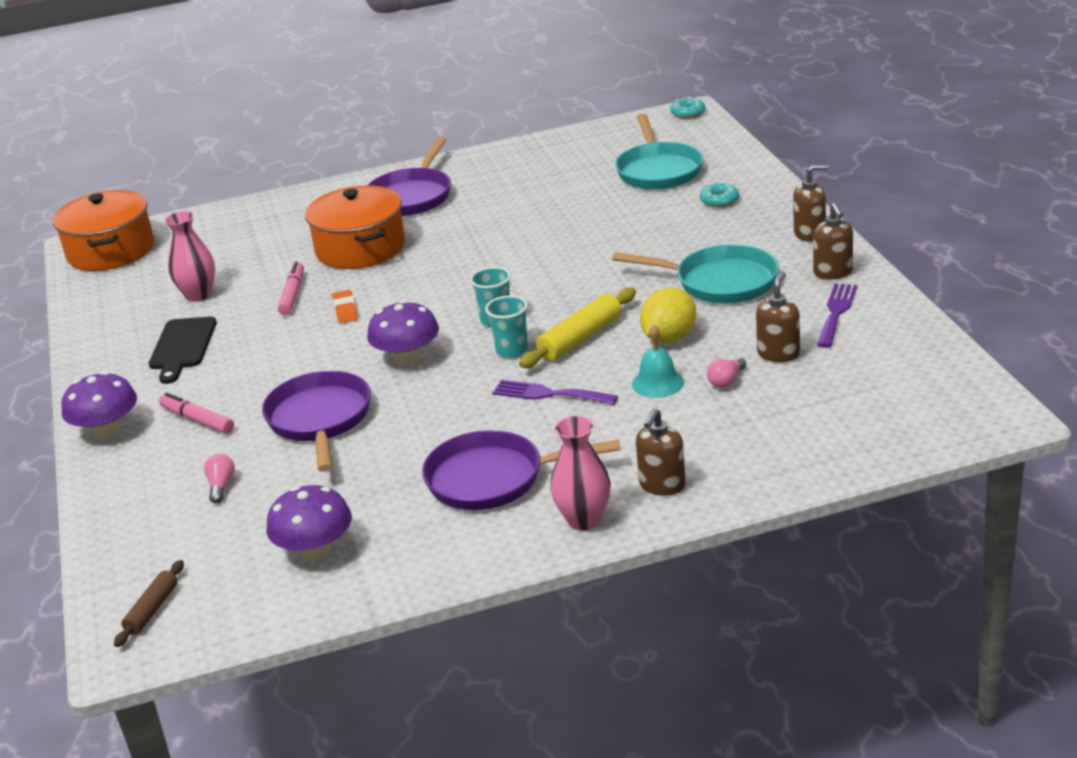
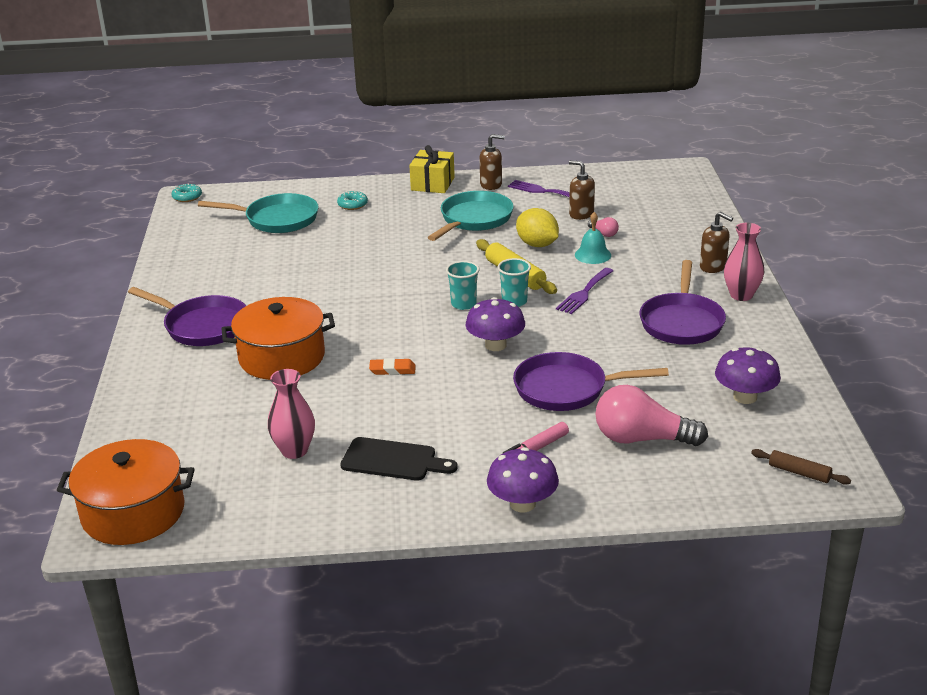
camera: 80 degrees left, 0 degrees up
(221, 486) = (642, 439): pink light bulb -> pink light bulb, size x2.30
(293, 294) = (340, 396): pink marker -> none
(810, 234) = (432, 184): brown soap dispenser -> yellow gift

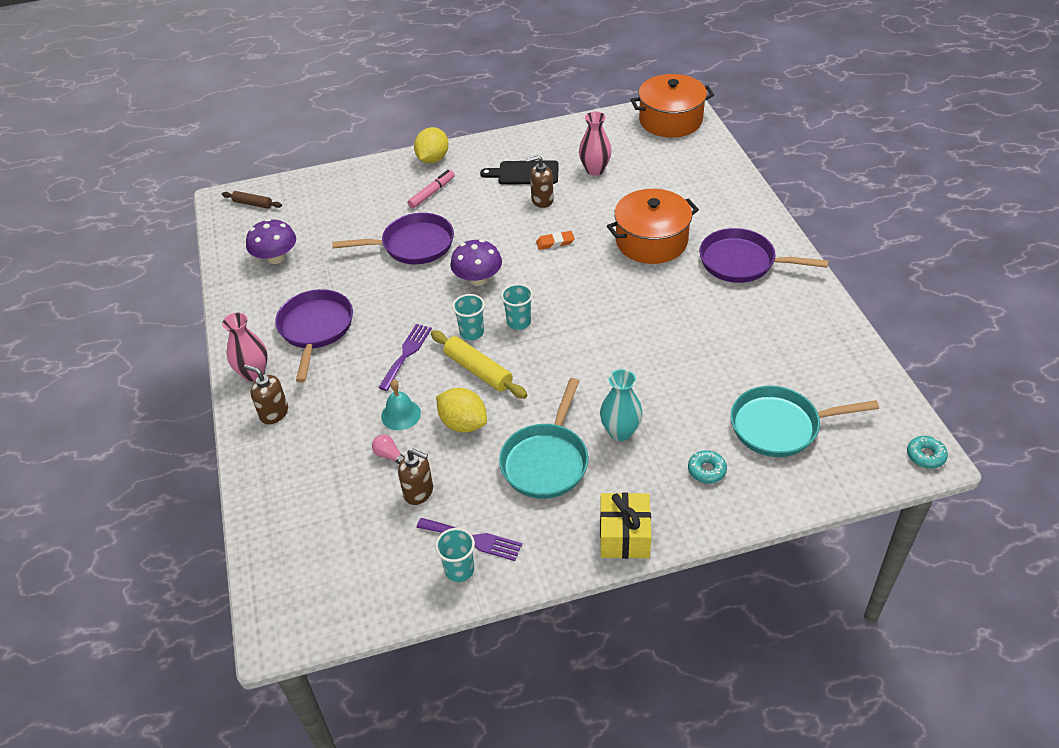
camera: 170 degrees right, 15 degrees up
(406, 228) = (620, 432): none -> turquoise vase
(491, 185) = (545, 545): brown soap dispenser -> brown soap dispenser (542, 200)
(522, 504) = (433, 159): purple mushroom -> yellow lemon
(555, 180) = (459, 570): none -> turquoise cup
(642, 439) = (356, 212): pink light bulb -> none

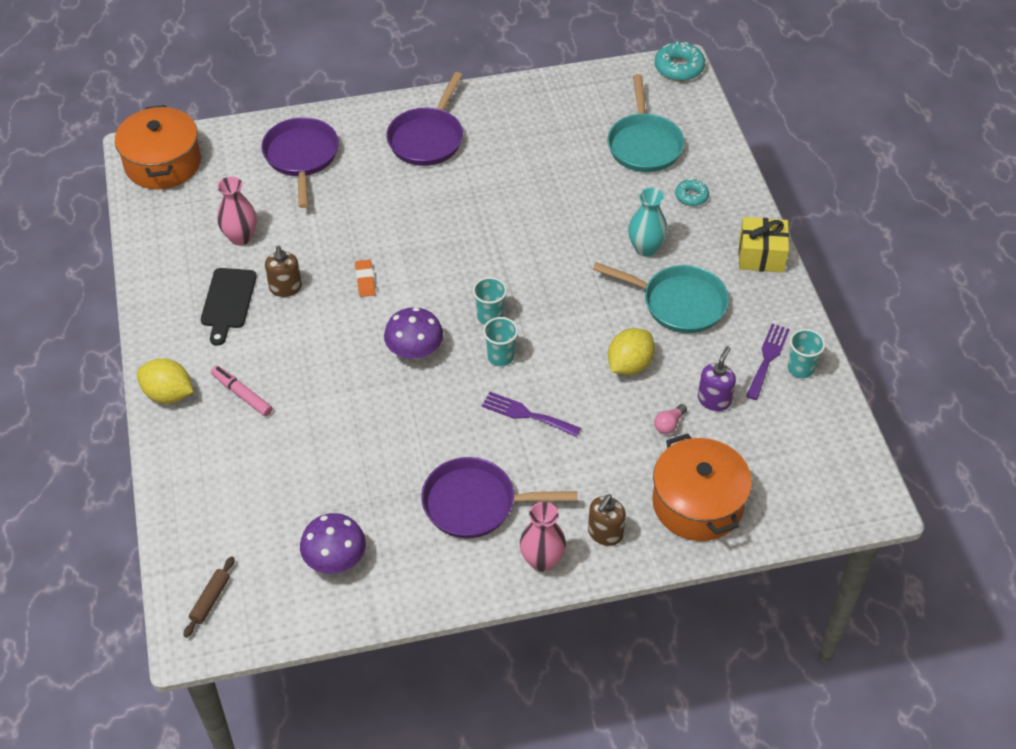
camera: 90 degrees left, 5 degrees up
(401, 414) = (614, 417): turquoise bell -> none
(413, 245) = (341, 412): purple pan -> purple pan (301, 157)
(419, 492) = (714, 400): brown soap dispenser -> purple soap dispenser
(478, 370) = (557, 352): yellow rolling pin -> none
(651, 241) = (380, 201): orange pot -> orange pot (697, 503)
(925, 456) = (679, 68): turquoise donut -> turquoise donut, size x1.61

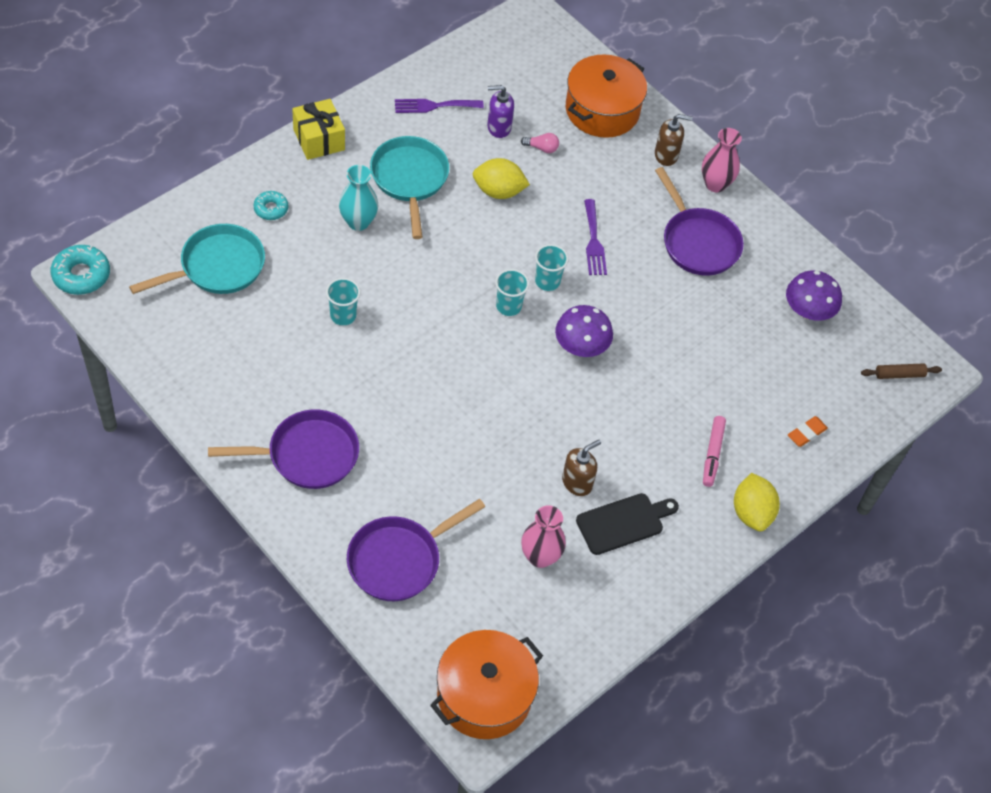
camera: 125 degrees left, 5 degrees up
(365, 280) = (527, 421): orange eraser -> orange eraser (806, 433)
(800, 369) = (432, 83): turquoise cup -> turquoise cup (343, 315)

